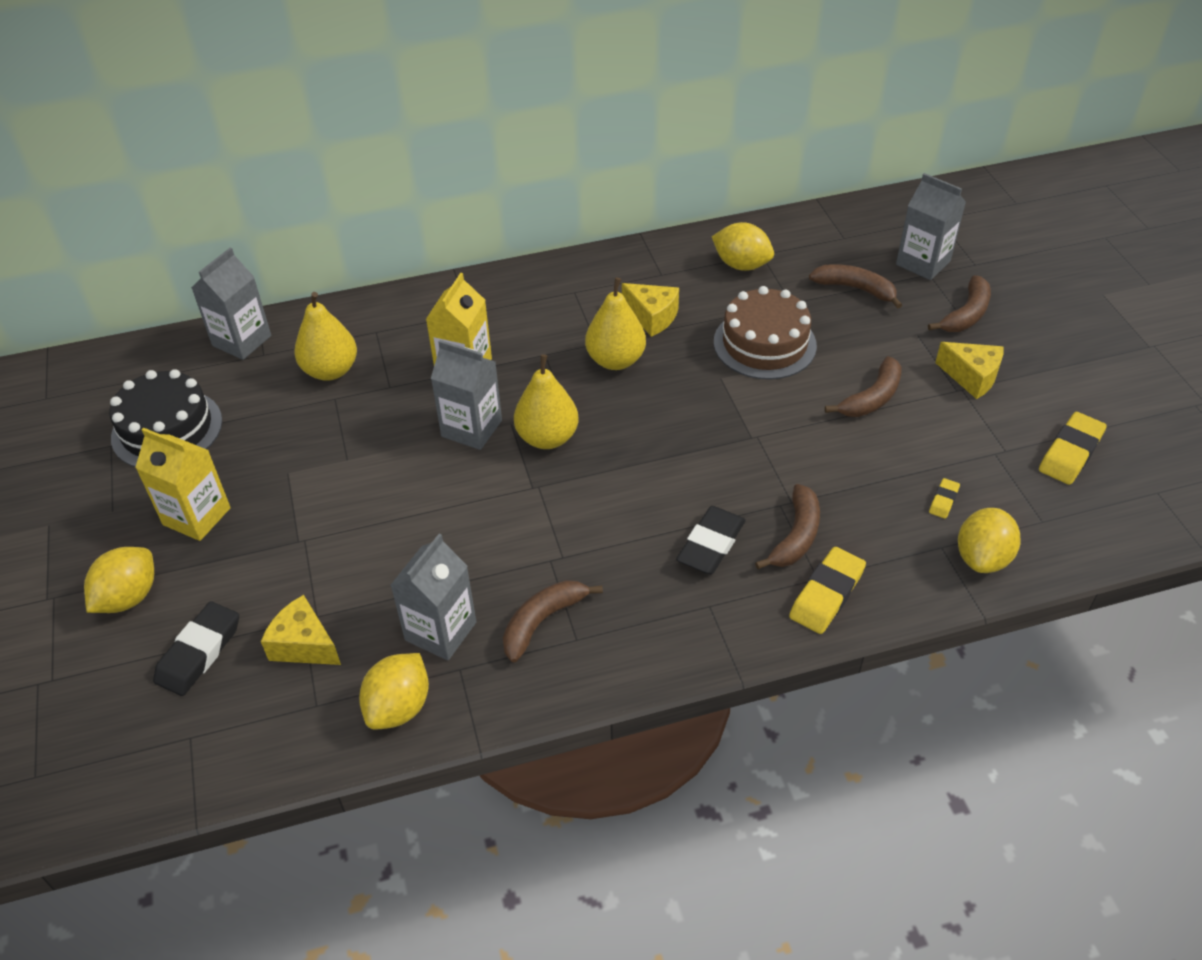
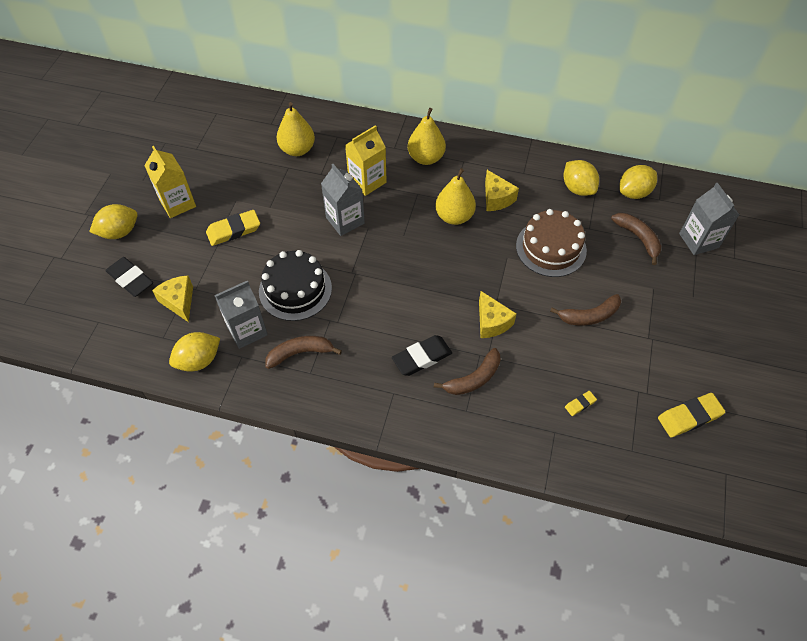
camera: 30 degrees right, 10 degrees up
(167, 429) = (196, 146): black cake -> black cake (295, 289)
(199, 652) = (130, 279): black eraser -> black eraser turned 75 degrees clockwise
(242, 340) = (265, 110): grey carton -> none
(547, 438) = (381, 246): yellow pear -> yellow pear (426, 158)
(827, 594) = (463, 423): yellow eraser -> yellow eraser (234, 230)
(966, 314) = (698, 290): brown banana -> none
(971, 377) = (666, 334): yellow cheese -> yellow cheese (492, 322)
(982, 558) = (574, 452): yellow lemon -> yellow lemon (634, 192)

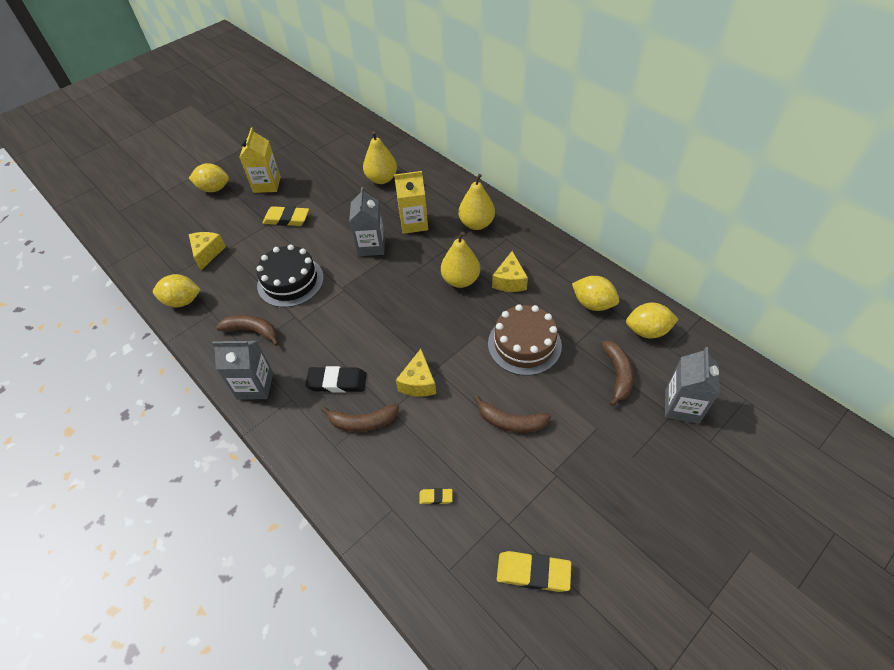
camera: 35 degrees right, 5 degrees down
(130, 279) = (192, 223): black eraser -> none
(247, 330) = (232, 295): grey carton -> grey carton (255, 386)
(577, 188) = (593, 304): yellow lemon -> yellow lemon turned 60 degrees counterclockwise

